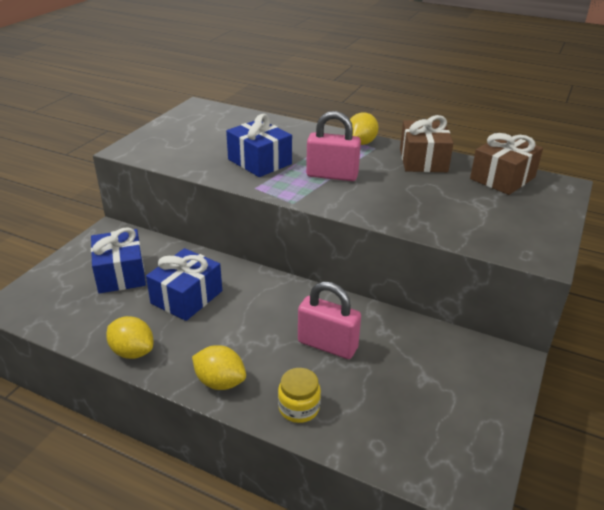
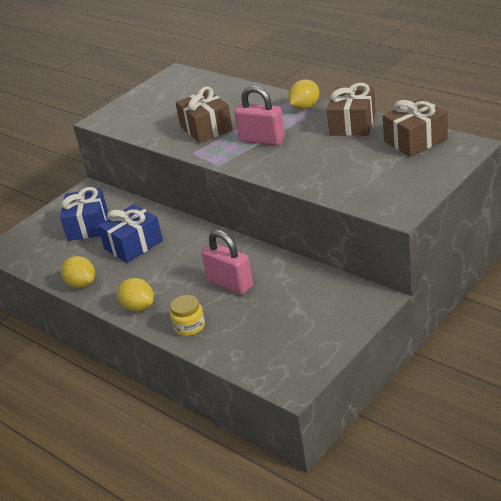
camera: 20 degrees right, 0 degrees up
(259, 162) = (206, 128): blue gift -> brown gift

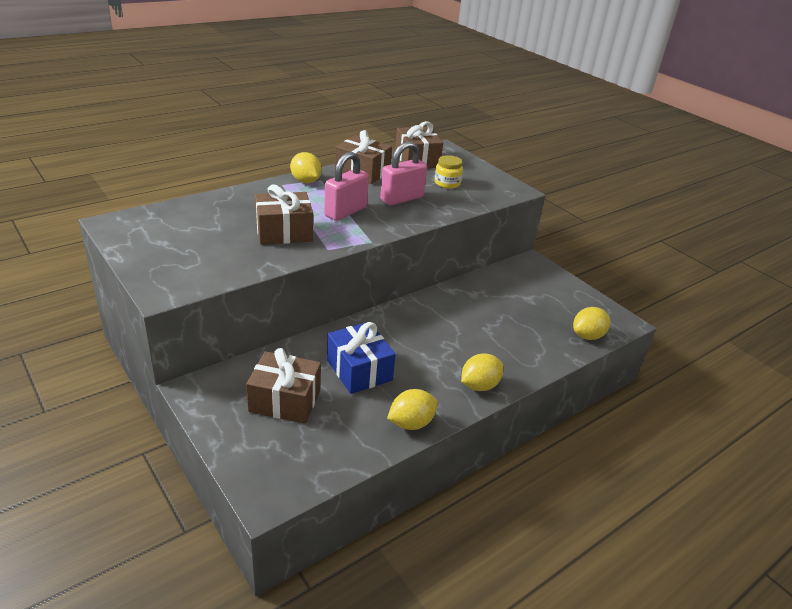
camera: 85 degrees left, 0 degrees up
(88, 226) = (285, 400): blue gift -> brown gift
(189, 326) = (526, 358): yellow jar -> yellow jar (447, 183)
(230, 284) = (472, 322): pink padlock -> pink padlock (402, 198)
(248, 361) = (587, 336): none -> yellow lemon

